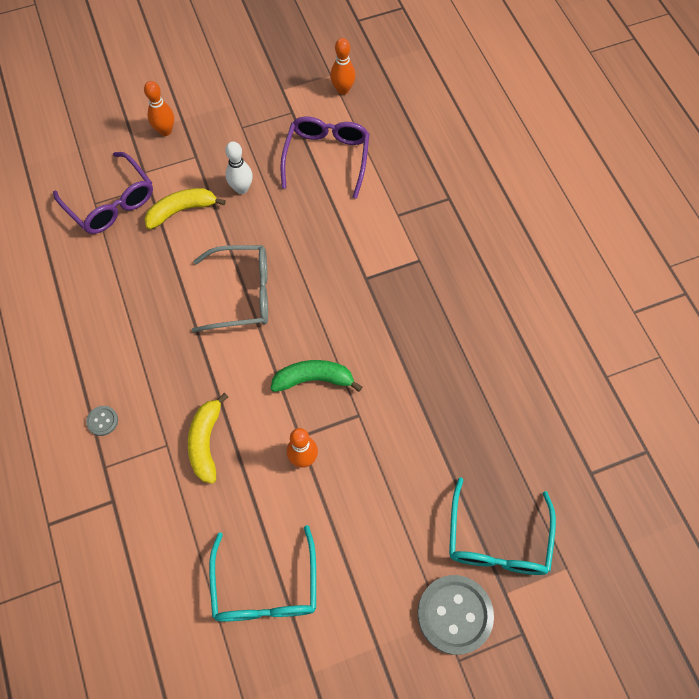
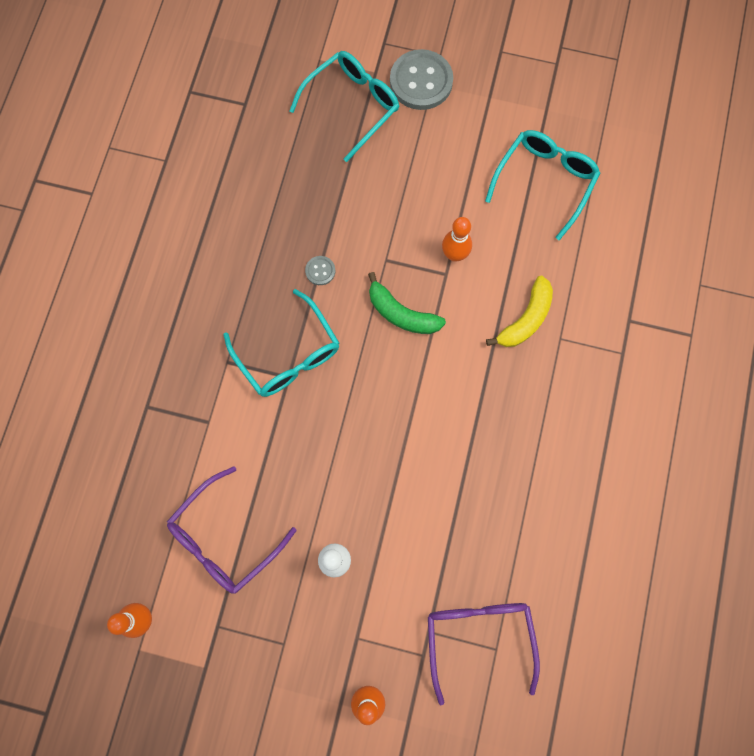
camera: 145 degrees left, 10 degrees up
(102, 421) = (604, 395): grey button -> grey button (320, 271)
(182, 210) = (412, 575): yellow banana -> none
(242, 294) = (410, 437): grey glasses -> none
(378, 293) = (288, 354): none -> turquoise glasses

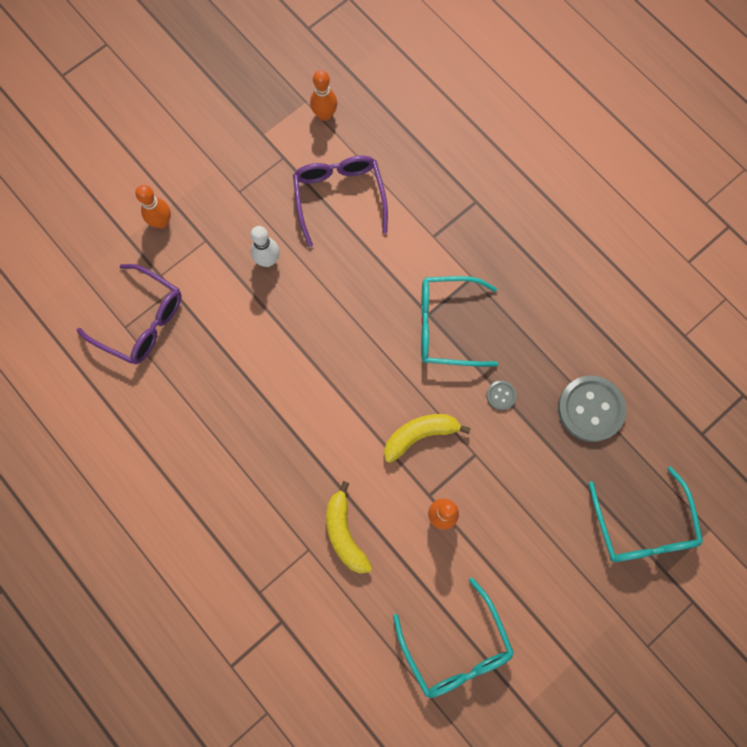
camera: 125 degrees right, 0 degrees up
(401, 313) = (420, 435): green banana -> yellow banana
(421, 81) = (630, 607): grey button -> grey button (590, 409)

